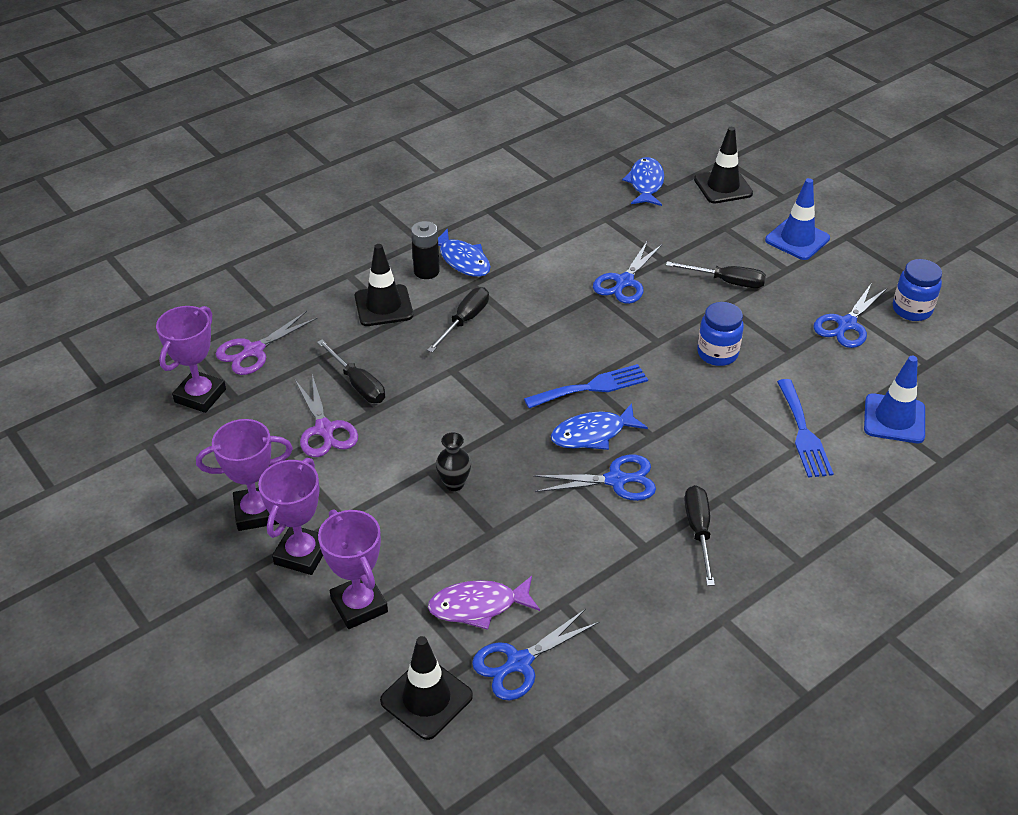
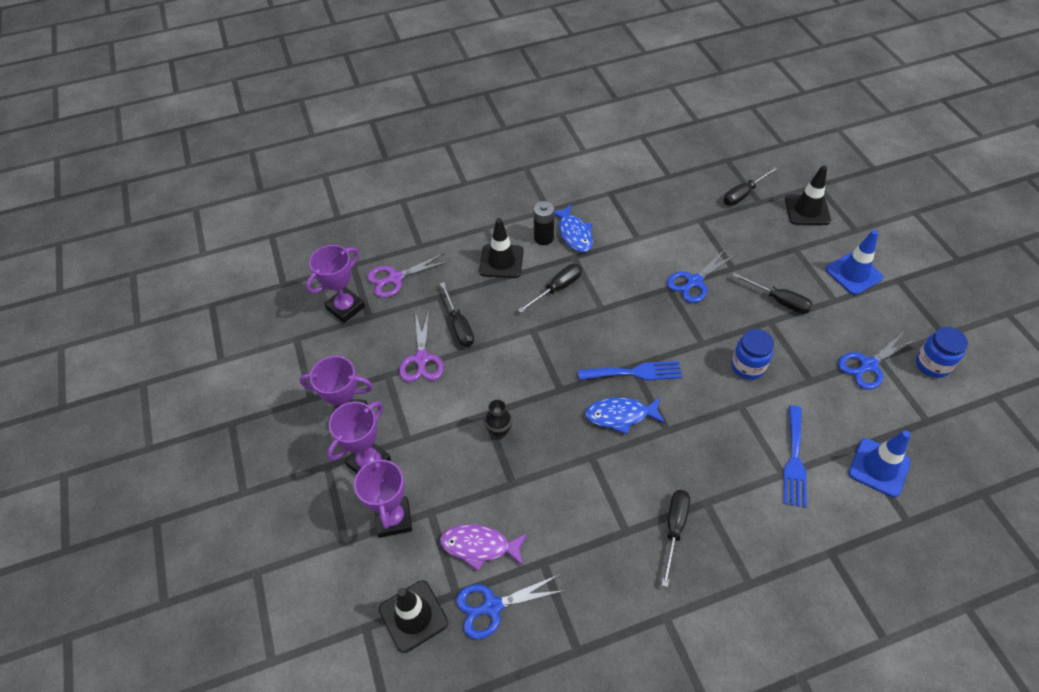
camera: 20 degrees right, 10 degrees up
(616, 480) = (625, 463): blue scissors -> none
(645, 183) = (743, 194): blue fish -> black screwdriver

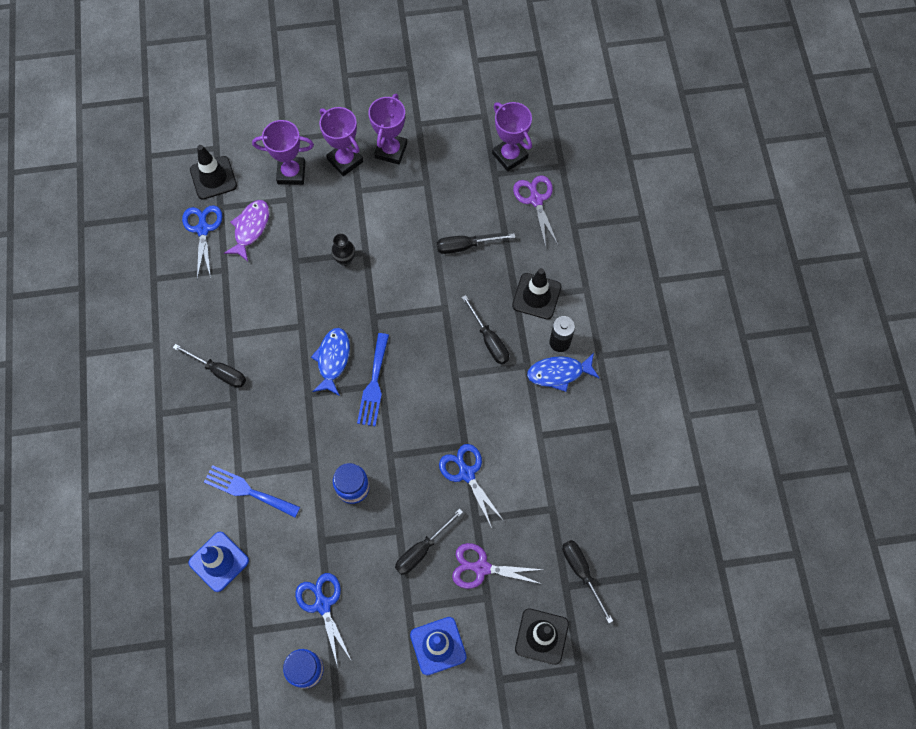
camera: 100 degrees right, 15 degrees up
(421, 359) = (435, 210): purple scissors -> purple scissors (481, 568)

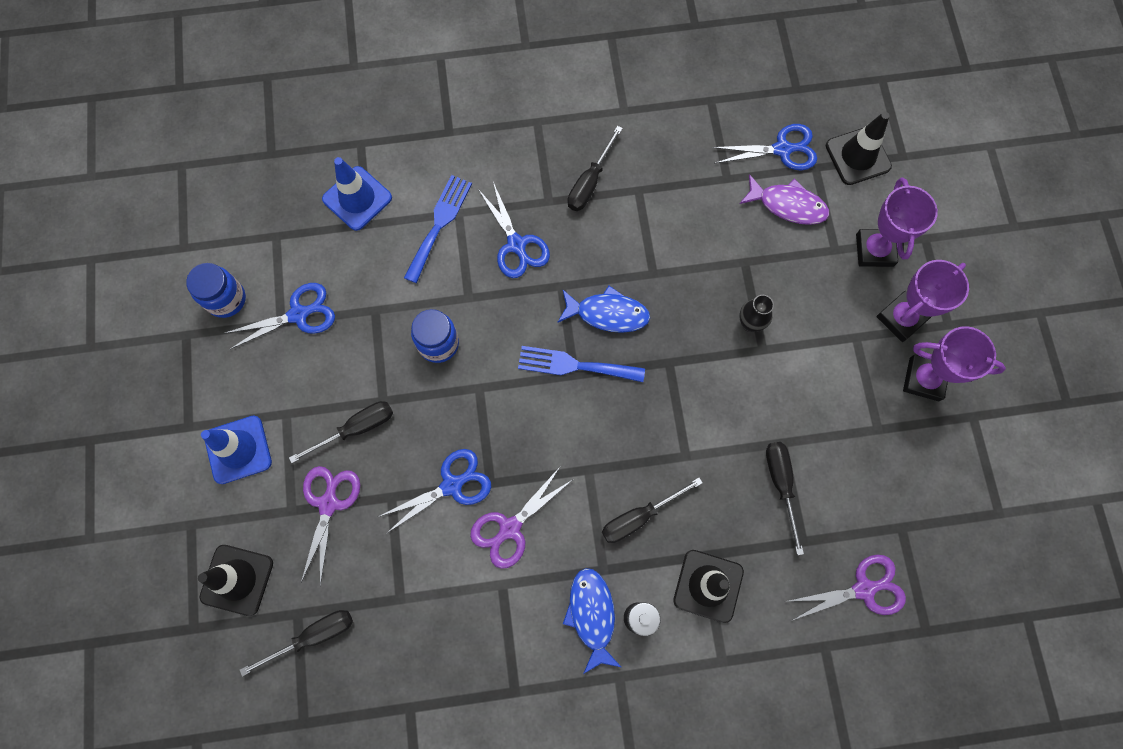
camera: 90 degrees right, 5 degrees up
(271, 428) = (516, 245): none -> blue scissors
(422, 550) = (356, 429): black screwdriver -> black screwdriver turned 105 degrees clockwise
(499, 430) = (509, 528): none -> purple scissors
(510, 156) = (934, 551): purple trophy -> none

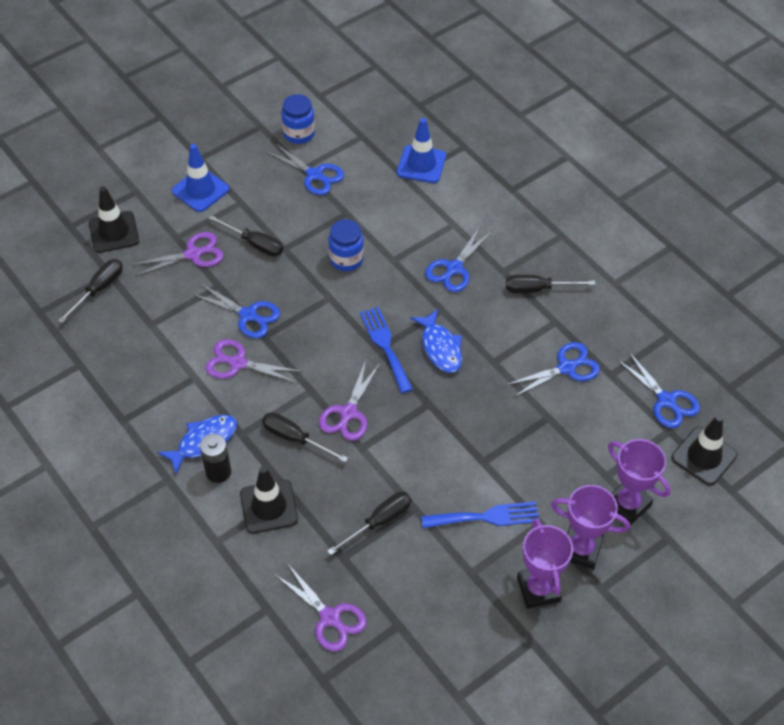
camera: 60 degrees right, 20 degrees down
(313, 636) = (99, 289): black screwdriver -> black screwdriver turned 90 degrees counterclockwise
(439, 224) = (436, 217): blue fork -> blue fork (486, 517)
(637, 447) = (348, 413): none -> purple scissors
(698, 212) = (566, 368): none -> blue scissors
(750, 323) = (498, 443): black vase -> none
(788, 205) = (620, 425): purple fish -> none
(874, 250) = (627, 504): purple trophy -> purple trophy turned 75 degrees clockwise

